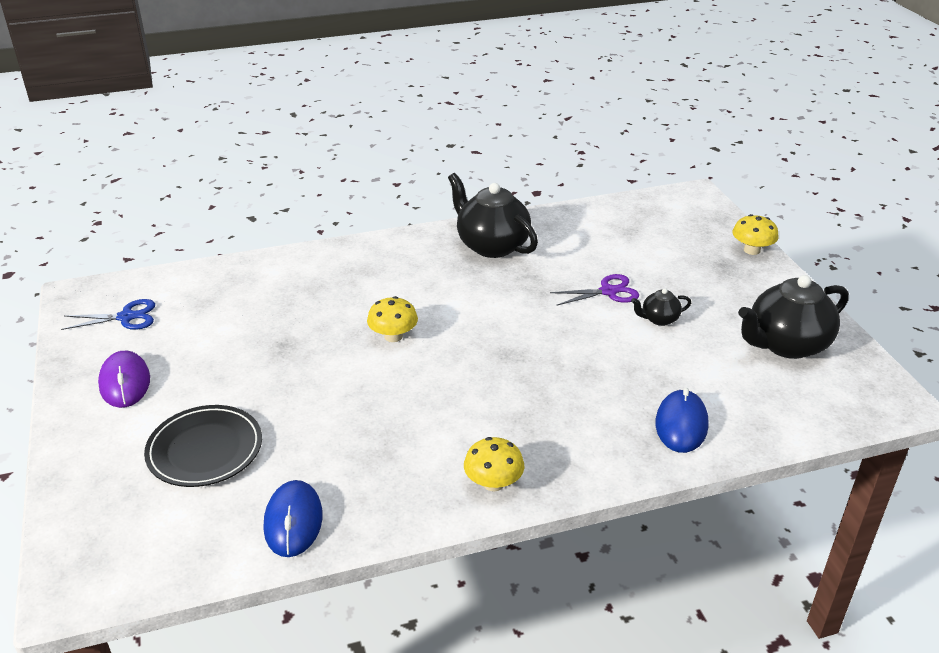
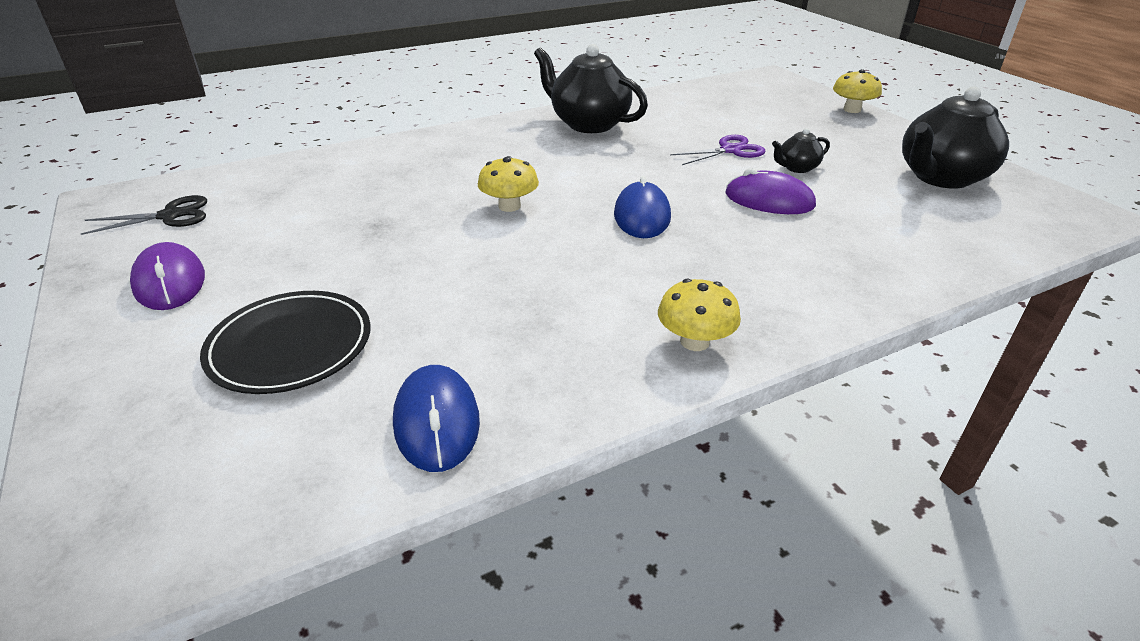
camera: 10 degrees left, 0 degrees up
(126, 317) = (170, 216): blue scissors -> black scissors
(616, 353) = (769, 200): none -> purple mouse
(681, 424) = (882, 257): blue mouse -> blue mouse (642, 215)

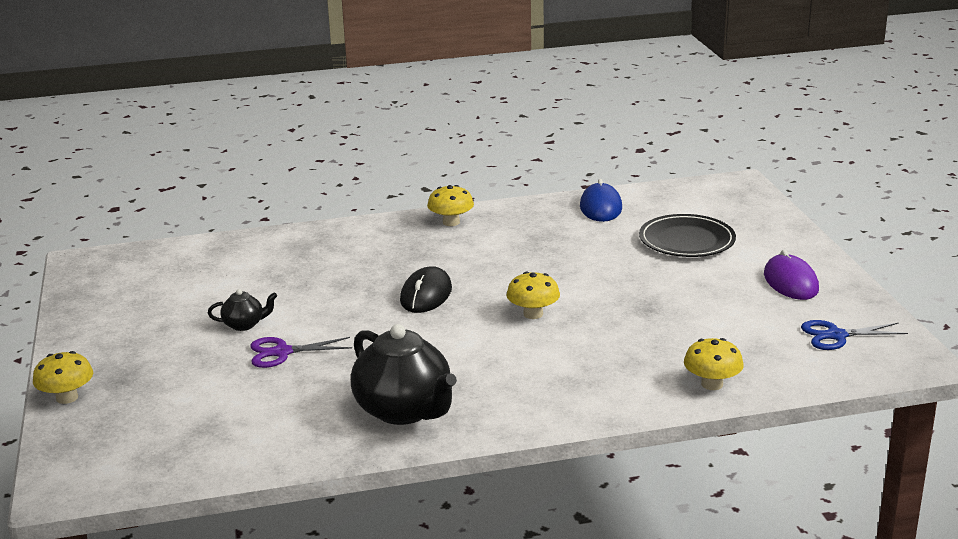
camera: 165 degrees left, 10 degrees down
(170, 216) = (836, 335): black scissors -> blue scissors
(330, 162) = (712, 384): none -> yellow mushroom
(642, 215) = (426, 295): blue mouse -> black mouse
(769, 200) = (309, 297): purple mouse -> none
(941, 178) = (134, 301): black teapot -> none

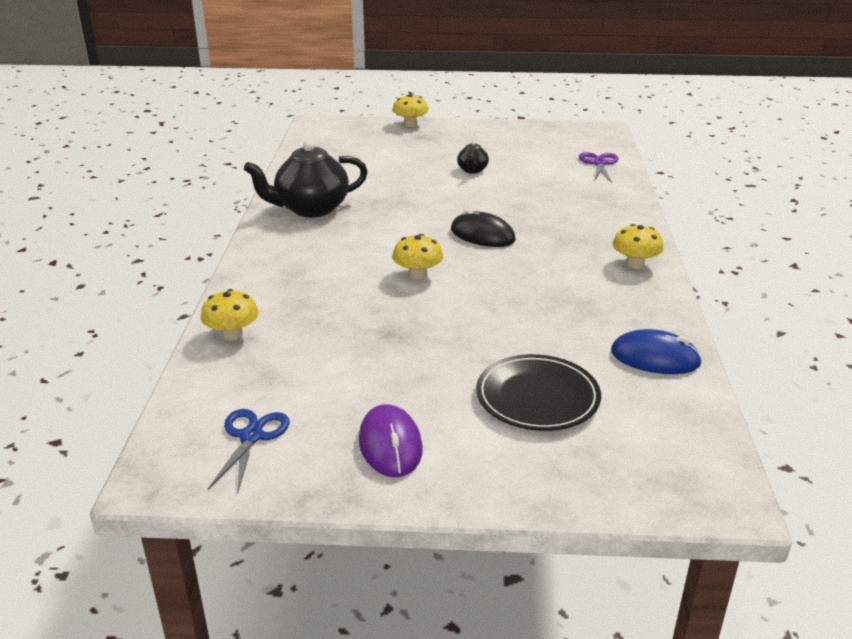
camera: 105 degrees right, 5 degrees up
(282, 352) = (422, 179): purple scissors -> purple scissors (599, 163)
(790, 282) = (390, 445): purple mouse -> purple mouse turned 75 degrees clockwise

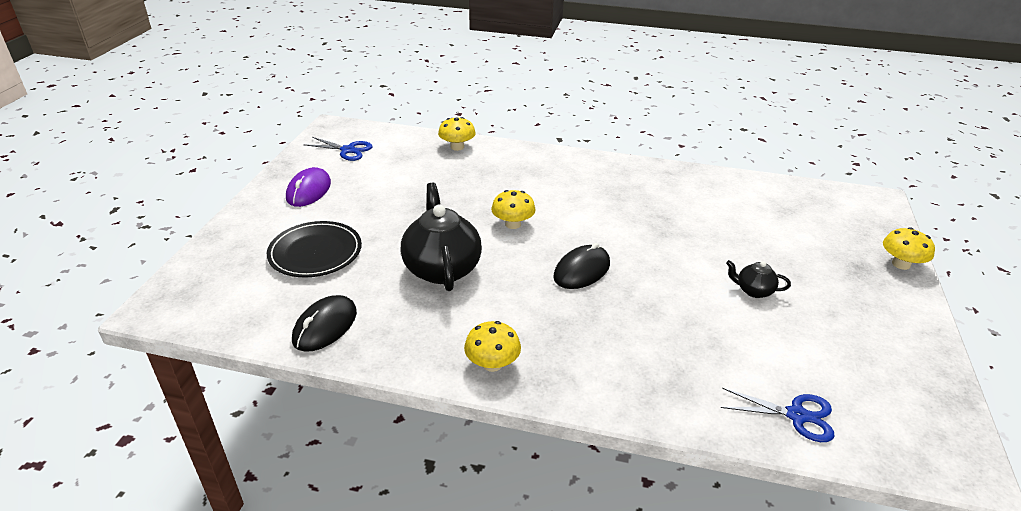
camera: 100 degrees right, 5 degrees up
(311, 209) = (649, 184): black teapot -> black teapot (442, 268)
(390, 445) = (309, 190): purple mouse -> purple mouse turned 75 degrees counterclockwise
(599, 163) = (796, 415): purple scissors -> blue scissors
(655, 358) = (325, 326): blue mouse -> black mouse

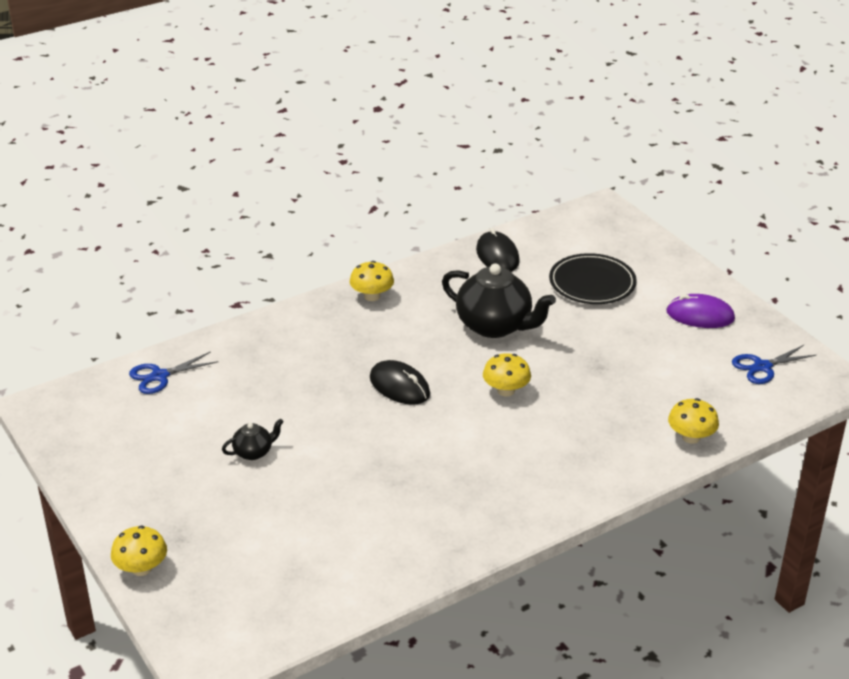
camera: 135 degrees right, 0 degrees up
(309, 190) = (700, 315): purple mouse -> purple mouse turned 45 degrees counterclockwise
(582, 270) = (399, 386): black mouse -> black mouse turned 45 degrees counterclockwise

